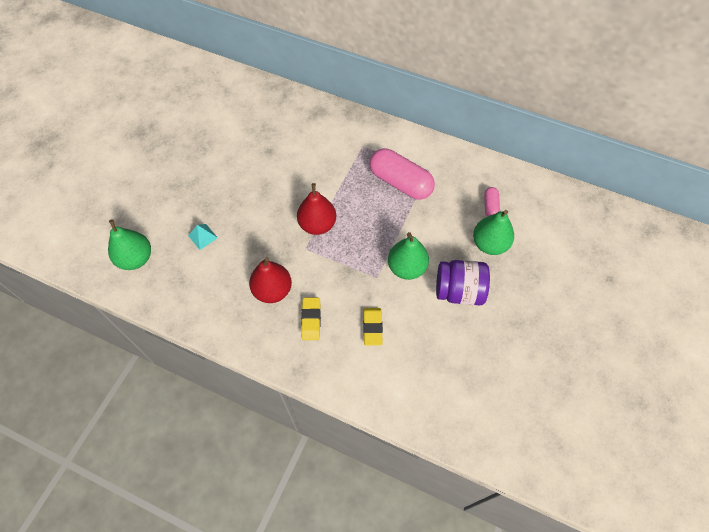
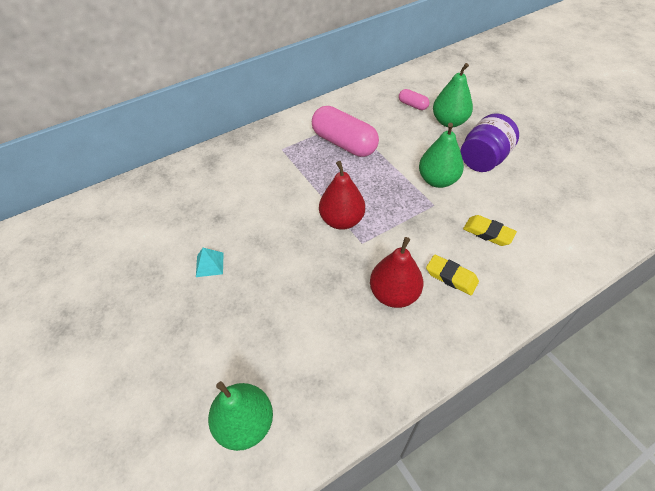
camera: 55 degrees left, 10 degrees down
(202, 236) = (274, 329): turquoise pyramid -> turquoise pyramid (209, 264)
(400, 182) = (344, 143): pink capsule -> pink capsule turned 60 degrees clockwise

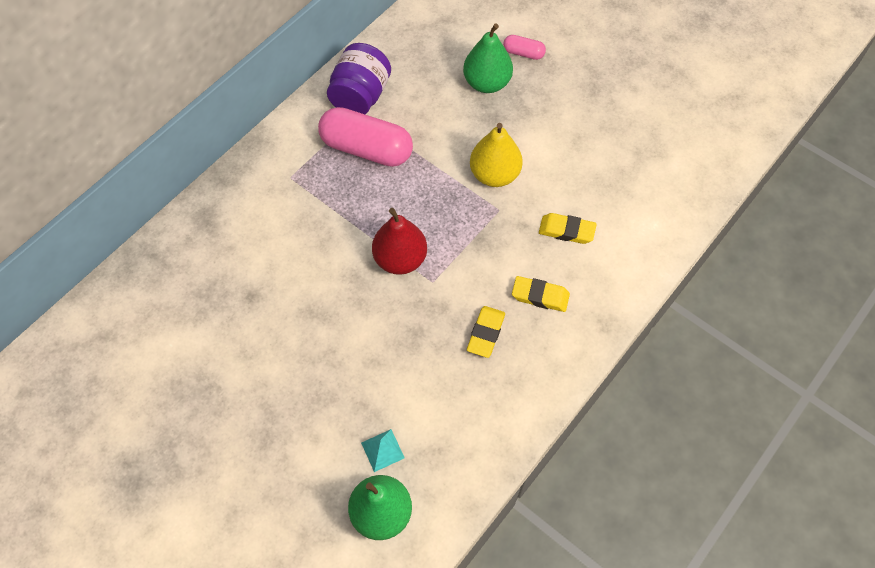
camera: 20 degrees left, 10 degrees up
(209, 264) = (268, 358): turquoise pyramid -> turquoise pyramid (382, 450)
(394, 294) = (485, 333): red pear -> yellow eraser
(413, 105) = (435, 67): pink capsule -> pink capsule (523, 53)
(437, 180) = (494, 174): green pear -> yellow pear
(483, 159) = (540, 131): purple jar -> purple jar (360, 96)

